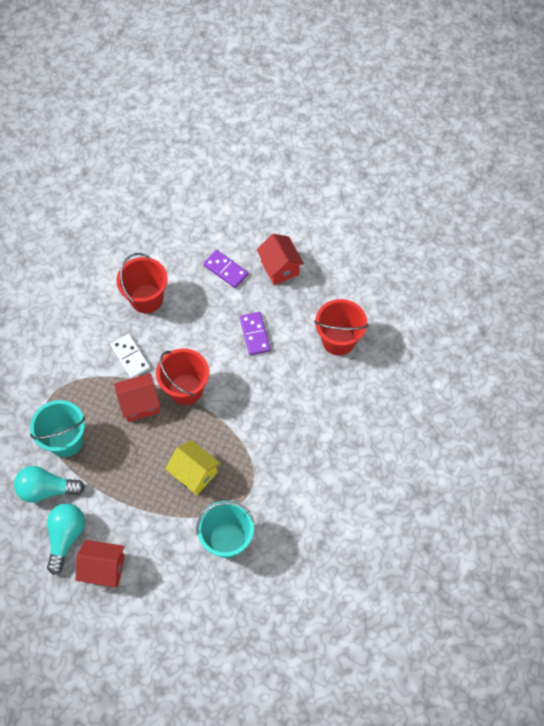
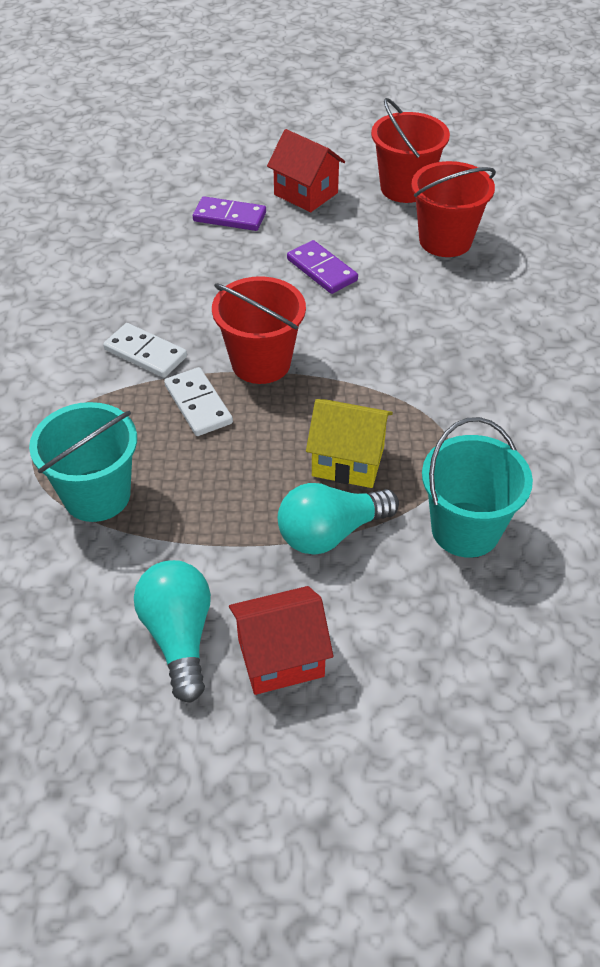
camera: 25 degrees left, 15 degrees down
(46, 489) = (100, 577): turquoise light bulb -> turquoise light bulb (330, 533)
(140, 404) = (198, 404): red house -> white domino
(146, 299) = (129, 280): red bucket -> red bucket (405, 188)

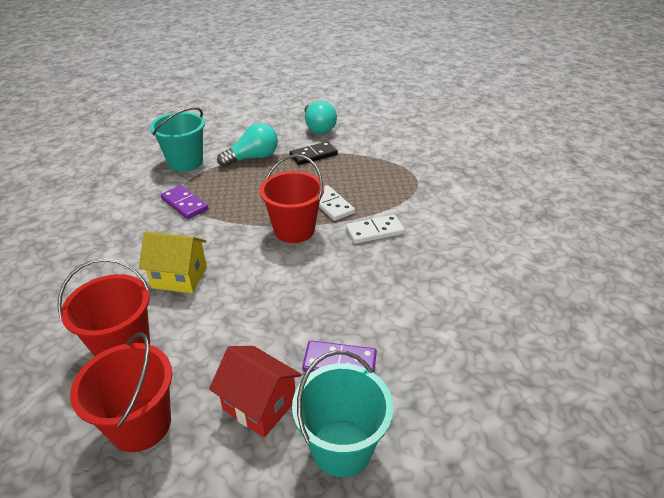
camera: 175 degrees right, 10 degrees down
(97, 495) = (373, 164): turquoise bucket -> turquoise bucket (341, 447)
(145, 353) = (374, 231): white domino -> white domino turned 45 degrees counterclockwise
(207, 532) = (313, 155): none -> black domino
(281, 657) = (276, 125): red house -> none
(321, 270) = (247, 306): purple domino -> purple domino (184, 204)
(348, 461) = (241, 184): yellow house -> yellow house (179, 277)

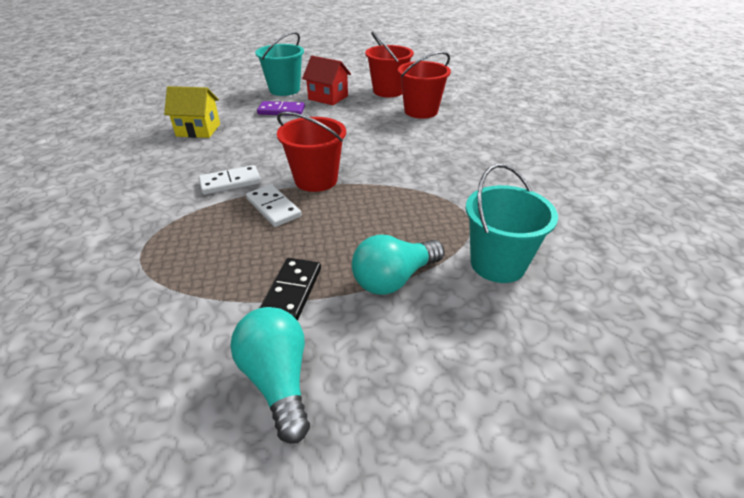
camera: 175 degrees right, 0 degrees up
(179, 277) = (409, 142): yellow house -> yellow house (198, 130)
(184, 204) = (449, 200): purple domino -> none
(313, 155) = (292, 291): black domino -> black domino turned 45 degrees counterclockwise

